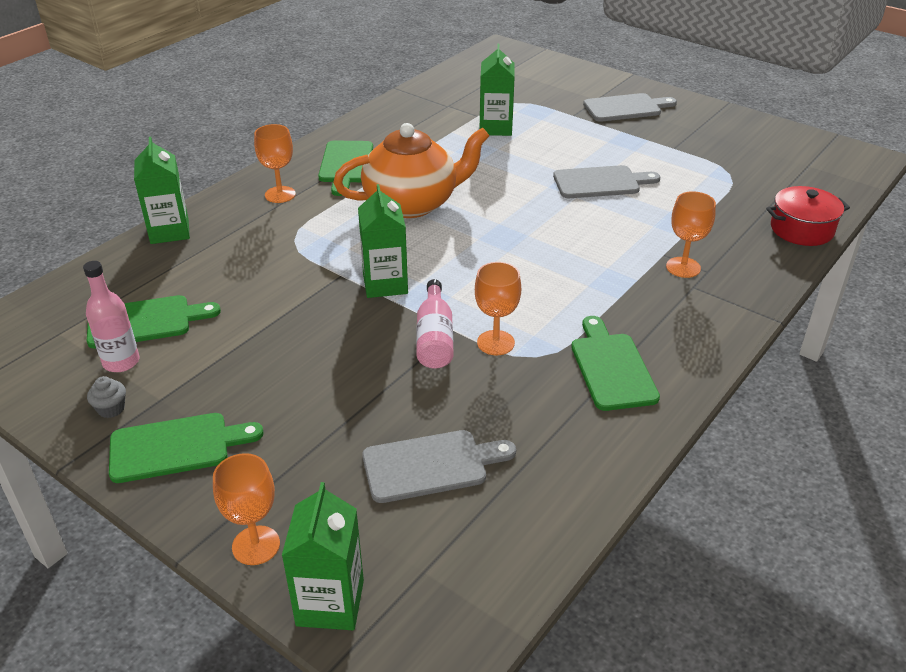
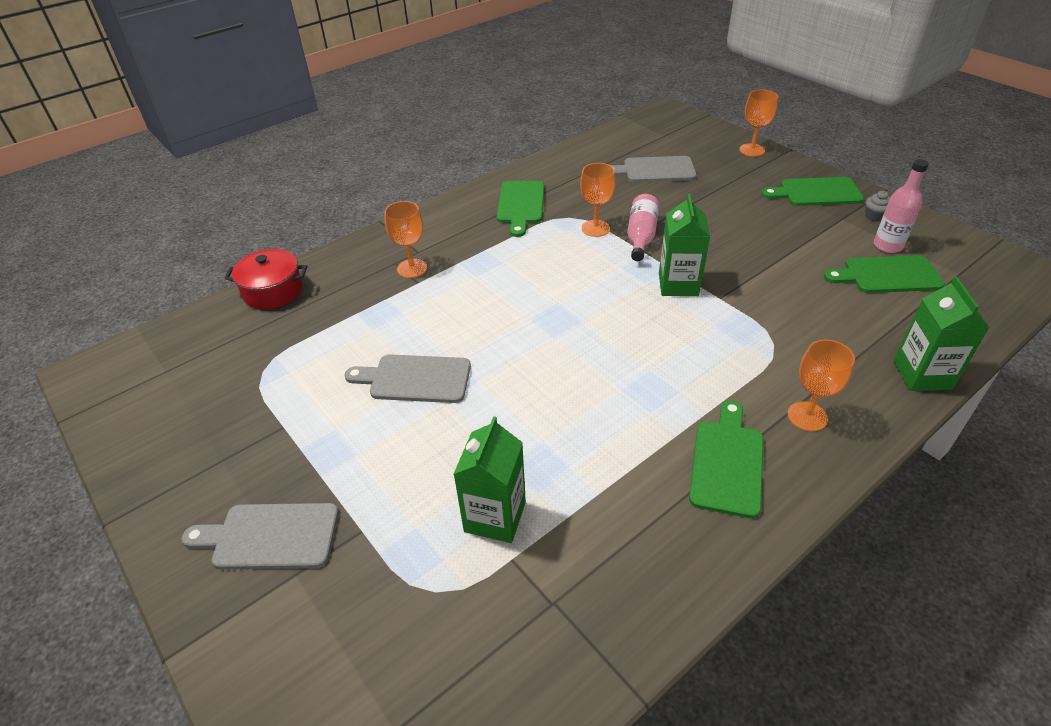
camera: 165 degrees left, 5 degrees up
(330, 603) = (710, 130): green carton -> none
(412, 203) = (642, 378): orange teapot -> none

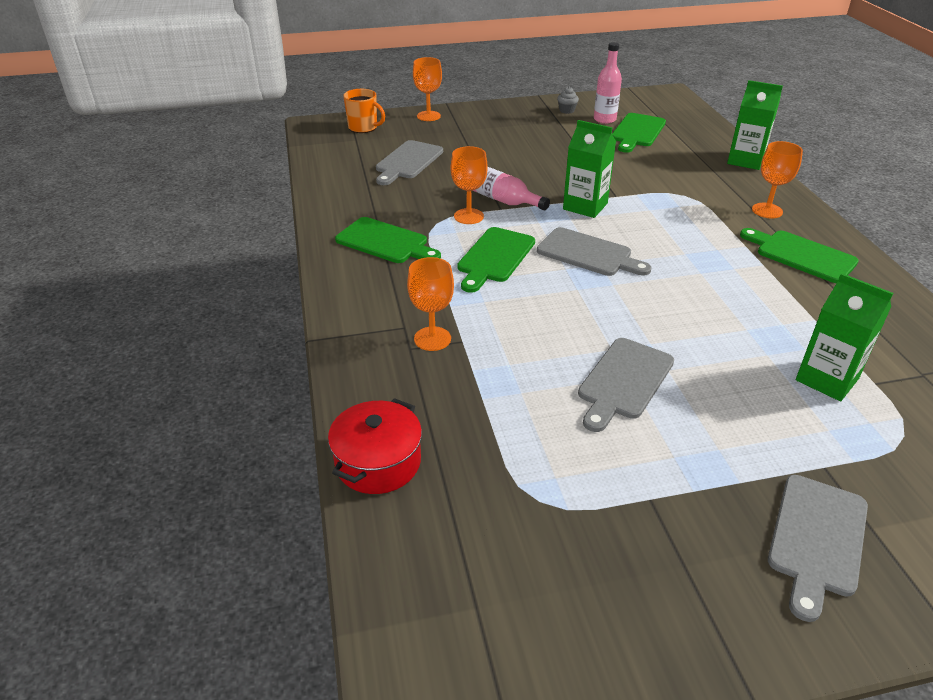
camera: 65 degrees left, 5 degrees down
(593, 309) = (588, 254): none -> grey cutting board
(689, 130) = (363, 127): none -> orange mug
(816, 192) = (516, 116): green cutting board -> green cutting board (494, 257)

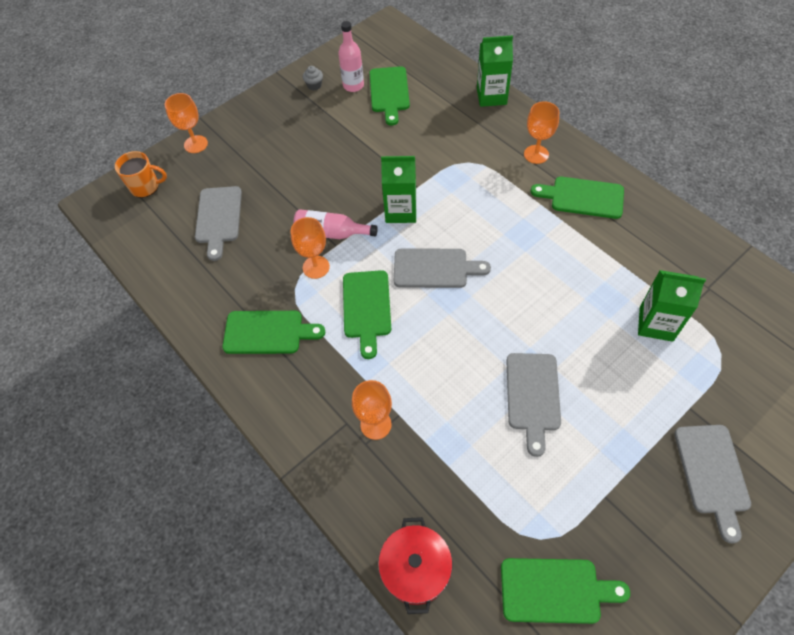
camera: 25 degrees left, 20 degrees up
(522, 554) = (555, 590): none -> green cutting board

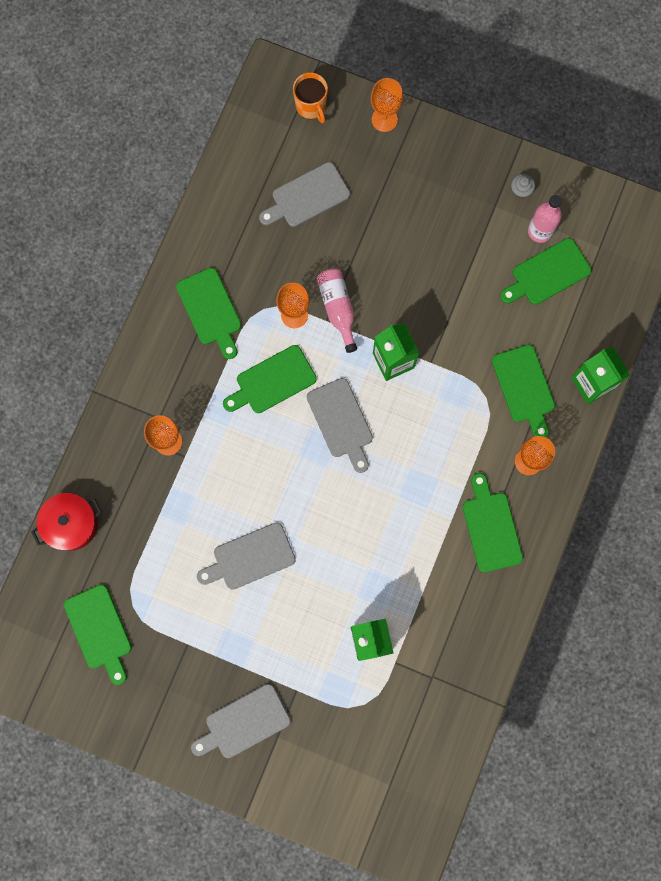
camera: 60 degrees right, 20 degrees up
(473, 136) = (524, 387): none -> green cutting board

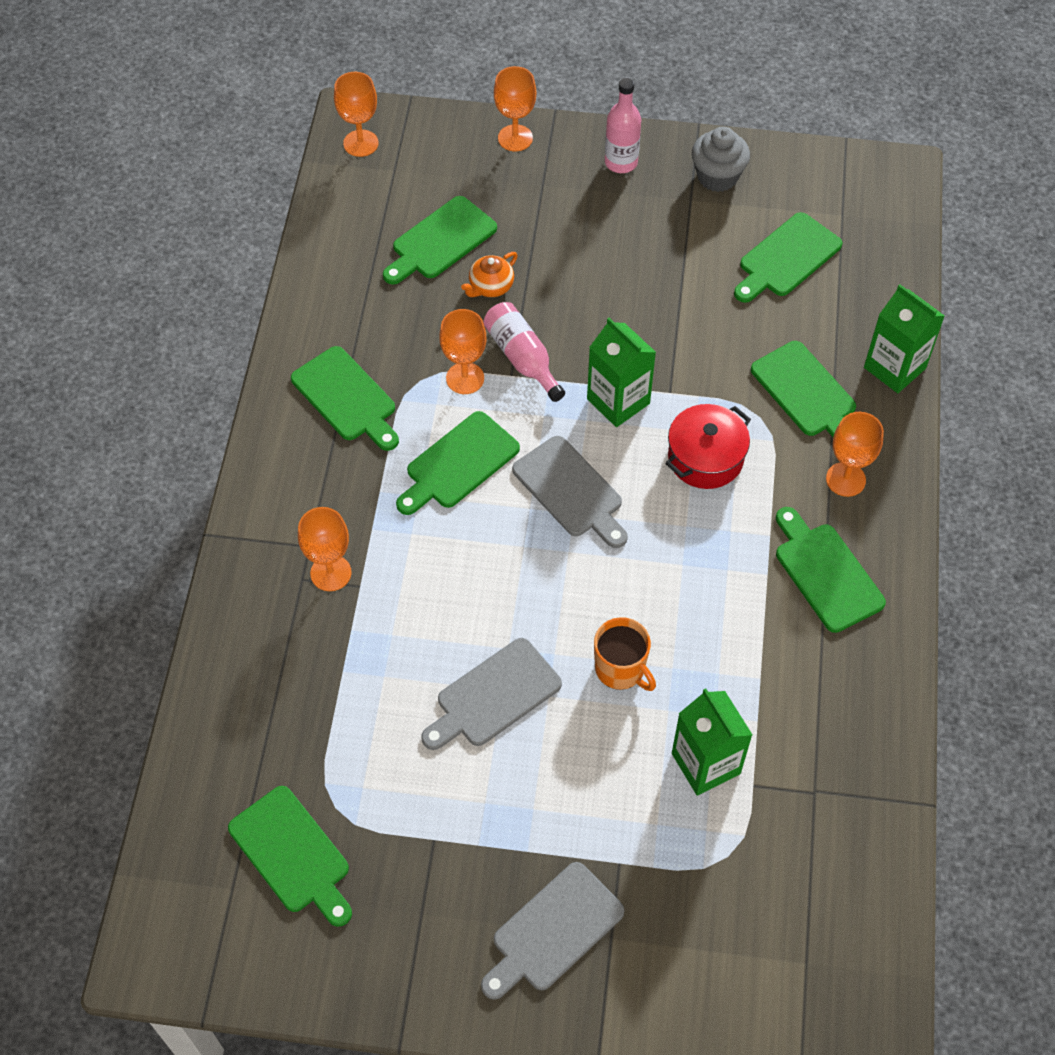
camera: 15 degrees left, 20 degrees down
(71, 524) = (213, 716): red pot -> red pot (705, 458)
(272, 96) = (360, 143): none -> orange goblet
(307, 196) = (440, 241): grey cutting board -> green cutting board
(311, 106) = (415, 143): orange mug -> orange mug (621, 669)
(332, 244) = (490, 287): none -> orange teapot
(520, 190) = (717, 176): grey cupcake -> grey cupcake, size x1.80
(540, 231) = (758, 214): pink bottle -> pink bottle (621, 162)

